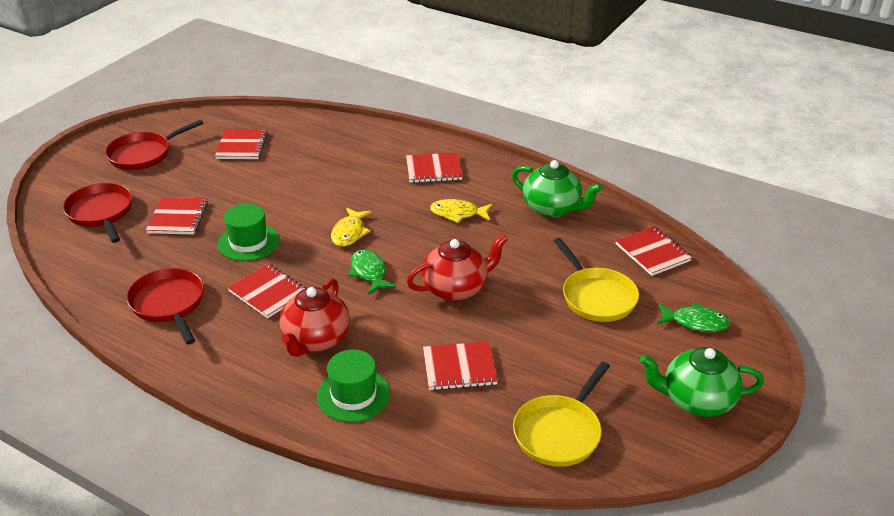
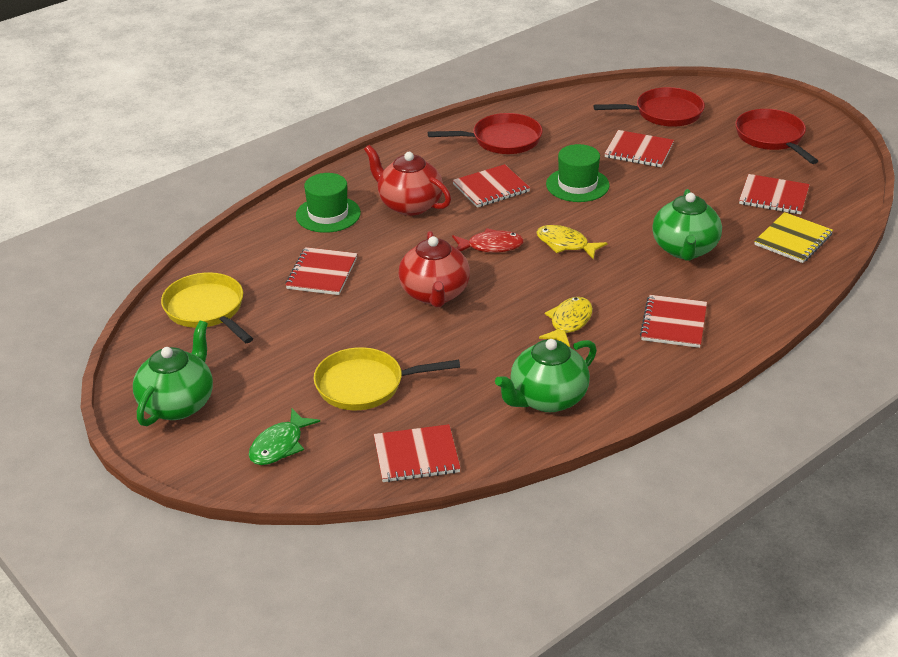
camera: 110 degrees right, 0 degrees up
(303, 133) = (793, 240): none -> yellow notebook
(334, 176) = (685, 249): none -> green teapot
(369, 272) = (491, 246): green fish -> red fish

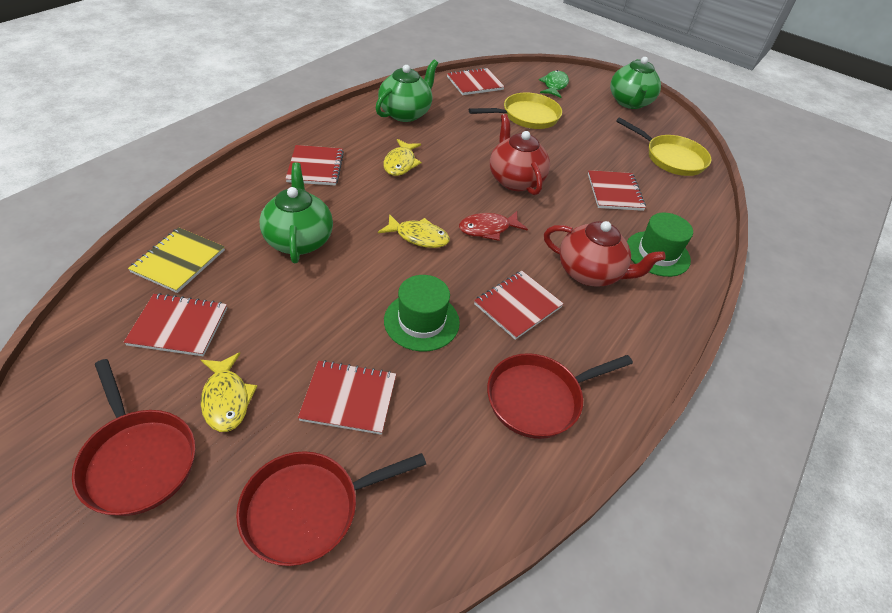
camera: 160 degrees right, 10 degrees up
(724, 157) = (226, 399): none -> yellow fish

